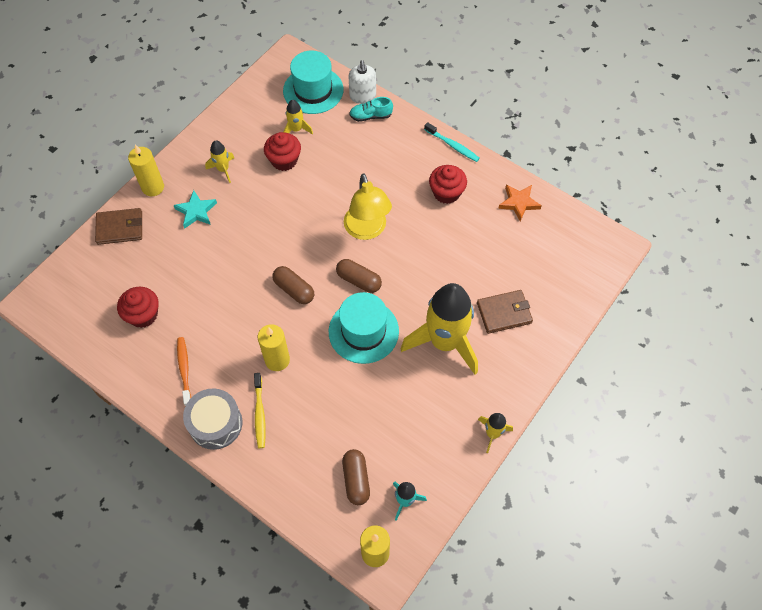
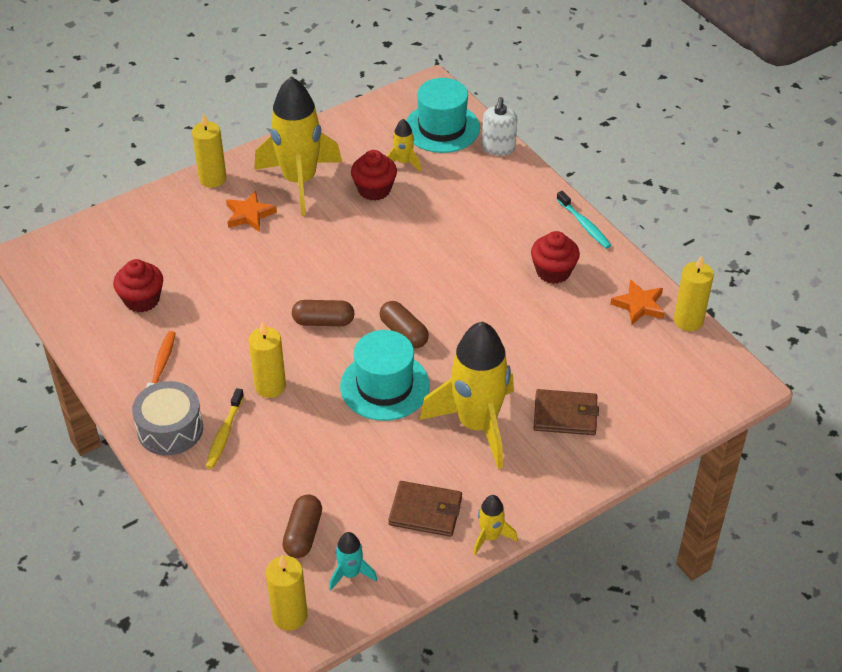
camera: 20 degrees right, 15 degrees down
(120, 228) = (157, 208): brown wallet -> brown wallet (425, 511)
(196, 211) = (249, 214): turquoise star -> orange star
(223, 169) = (299, 181): yellow rocket -> yellow rocket, size x2.29
(294, 289) = (323, 321): brown capsule -> brown capsule turned 60 degrees counterclockwise
(367, 230) = (438, 284): yellow lamp -> none
(371, 116) = (498, 170): turquoise shoe -> none
(558, 205) = (688, 320): none -> yellow candle

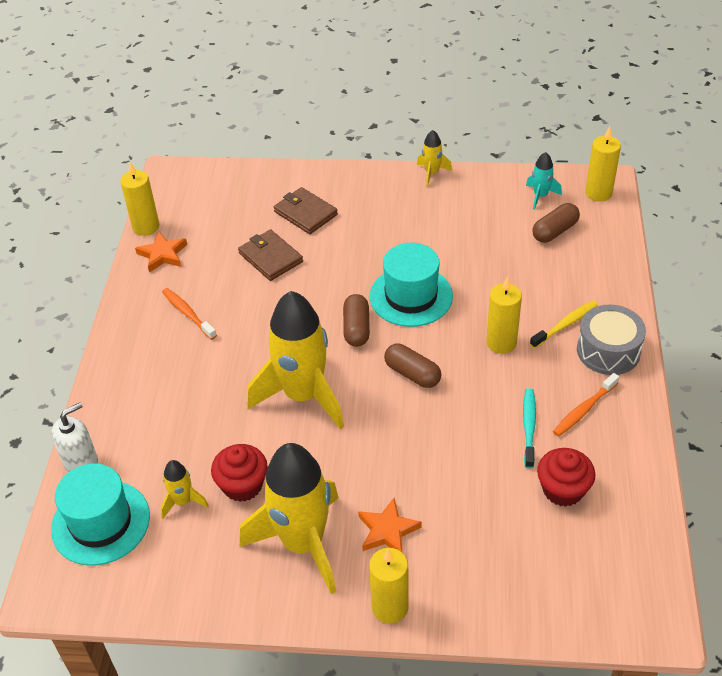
camera: 140 degrees left, 0 degrees up
(425, 511) = (459, 205): brown wallet -> brown wallet (270, 257)
(477, 424) = (371, 237): yellow rocket -> yellow rocket (303, 395)
(553, 271) = (188, 313): red cupcake -> orange toothbrush
(584, 225) = (114, 339): turquoise toothbrush -> turquoise toothbrush (529, 427)

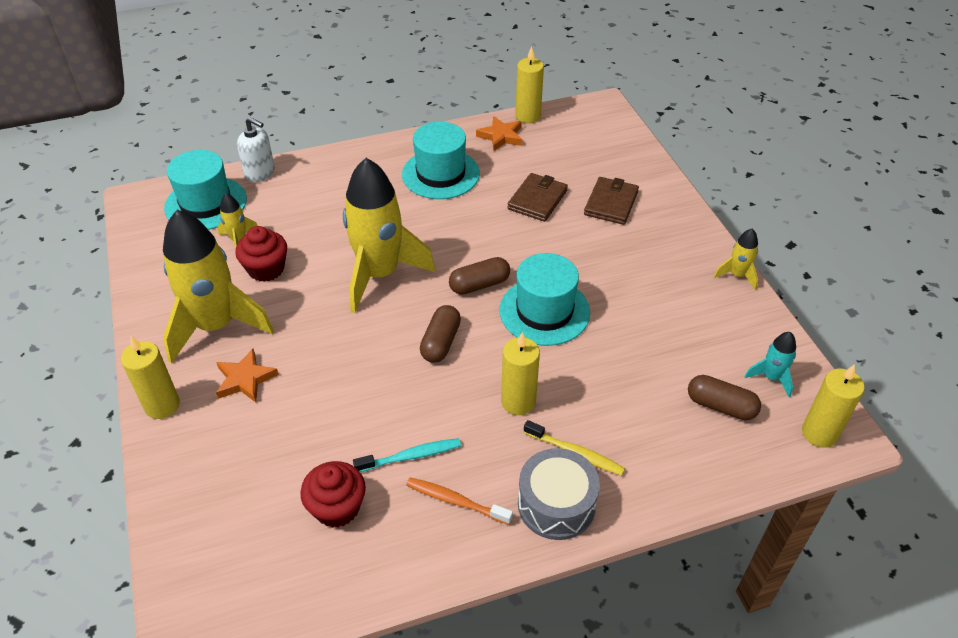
camera: 65 degrees right, 0 degrees up
(188, 313) = (440, 174): orange toothbrush -> turquoise hat

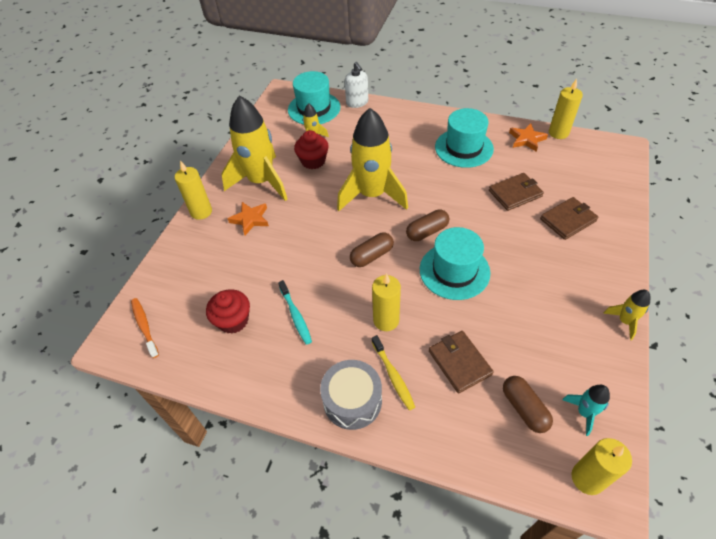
camera: 40 degrees right, 5 degrees up
(410, 456) = (295, 315): turquoise toothbrush -> turquoise toothbrush turned 45 degrees clockwise
(456, 501) = (297, 359): orange toothbrush -> orange toothbrush (145, 326)
(479, 285) = (427, 231): brown capsule -> brown capsule turned 45 degrees counterclockwise
(628, 400) = (459, 362): none -> brown wallet

